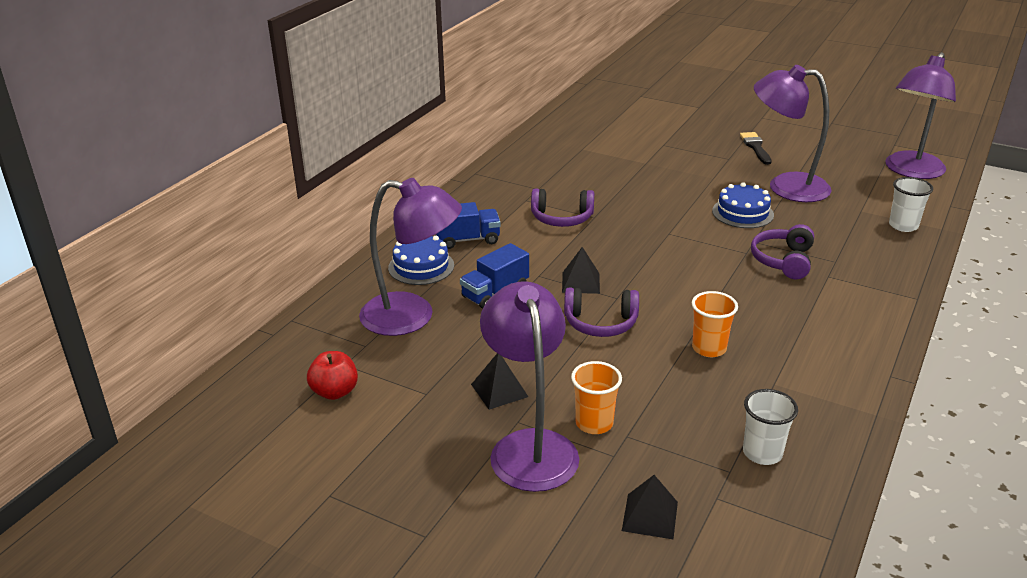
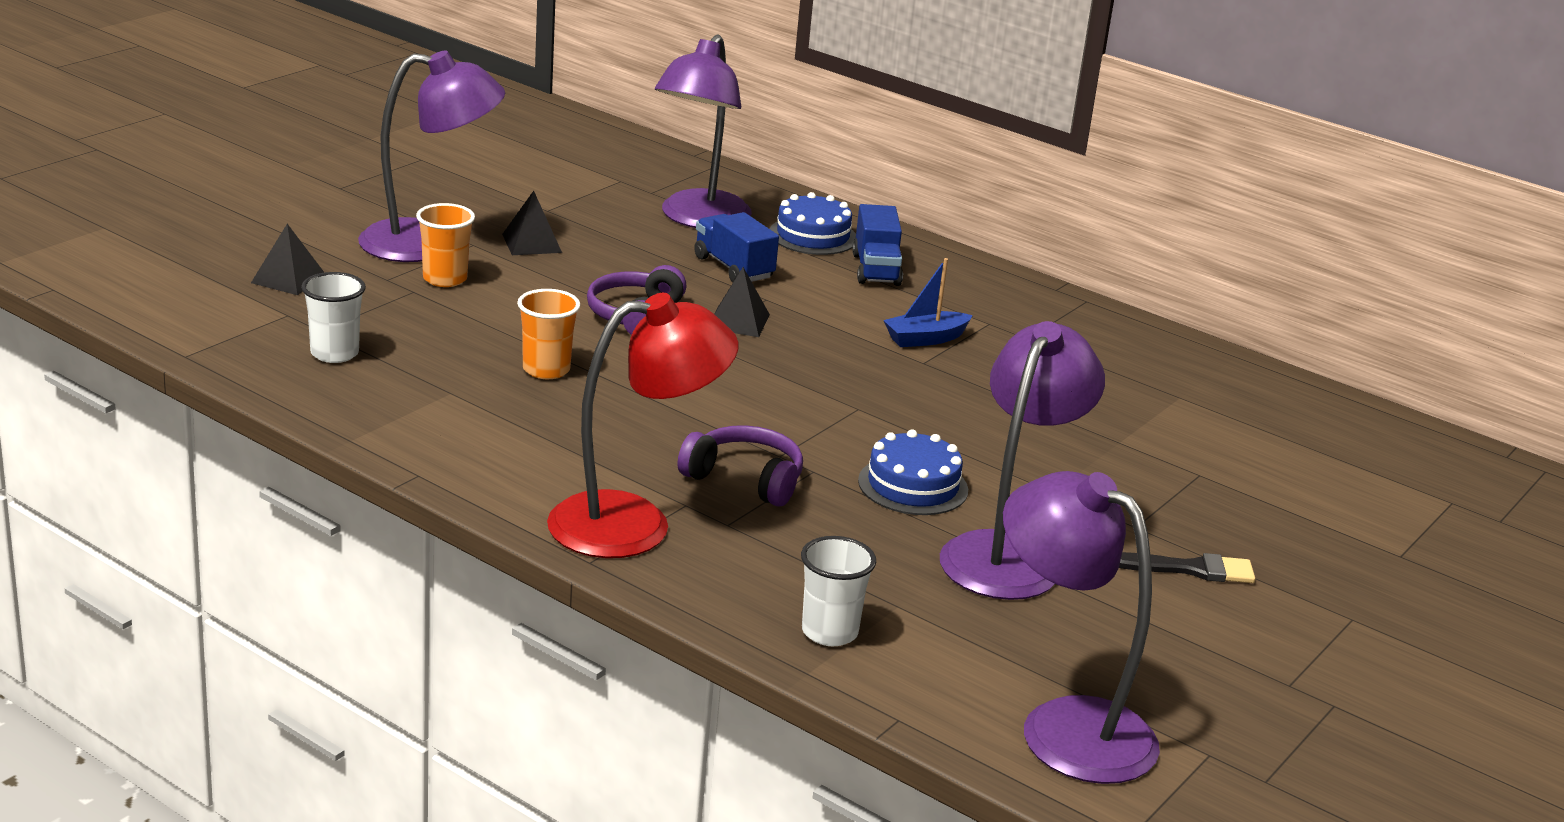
camera: 95 degrees right, 5 degrees down
(335, 392) = (574, 172): red apple -> none
(562, 218) = (925, 339): purple headphones -> blue boat
(865, 289) = (634, 524): none -> red lamp

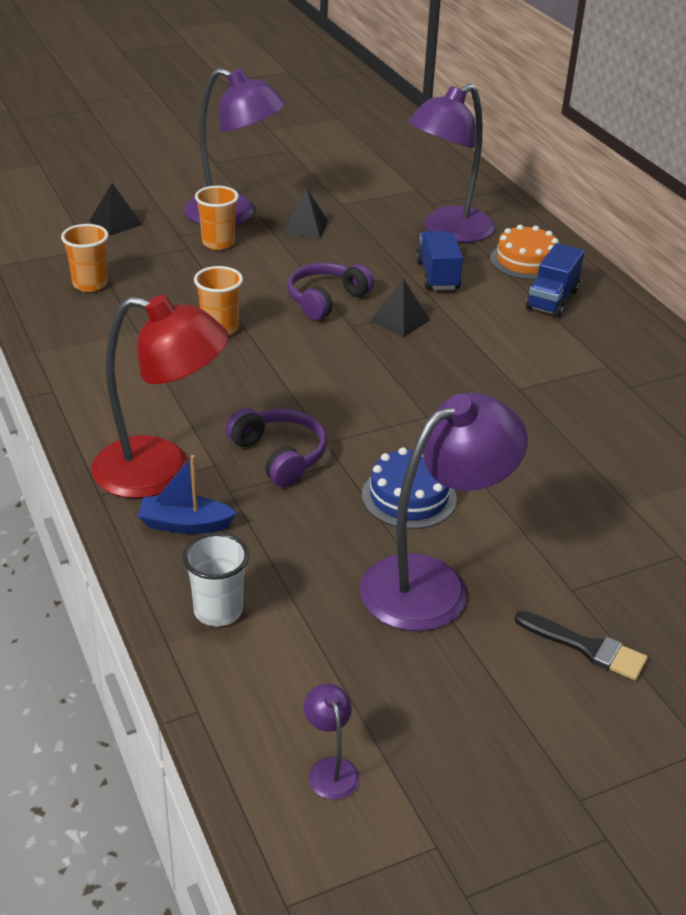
camera: 30 degrees right, 10 degrees up
(334, 353) = (90, 284): white cup -> orange cup
(813, 236) = (526, 261): blue cake -> orange cake
(925, 339) = (539, 368): blue boat -> blue boat (185, 524)
(1065, 726) = (330, 769): purple lamp -> purple lamp, size x0.40

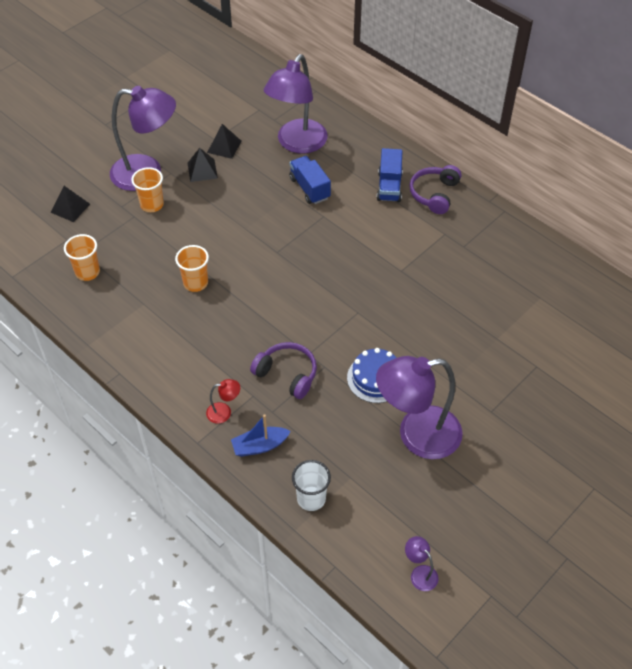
camera: 20 degrees left, 15 degrees up
(161, 471) = (224, 412): red lamp -> red lamp, size x0.40
(326, 300) = (250, 234): purple headphones -> purple headphones (434, 194)
(400, 320) = (304, 237): black pyramid -> black pyramid (224, 146)
(432, 583) = (417, 435): purple lamp -> purple lamp turned 135 degrees counterclockwise
(526, 261) = (359, 156): orange cake -> none
(586, 647) = (513, 447): black brush -> none

